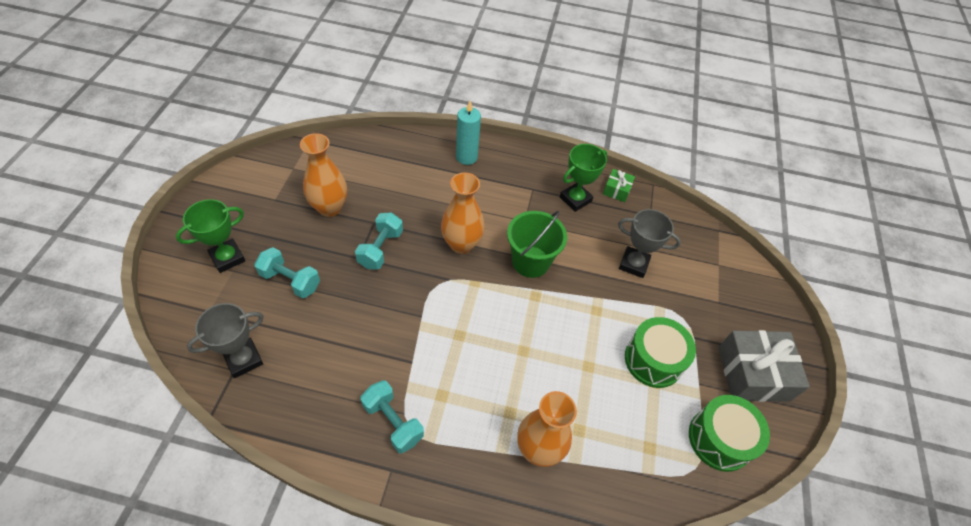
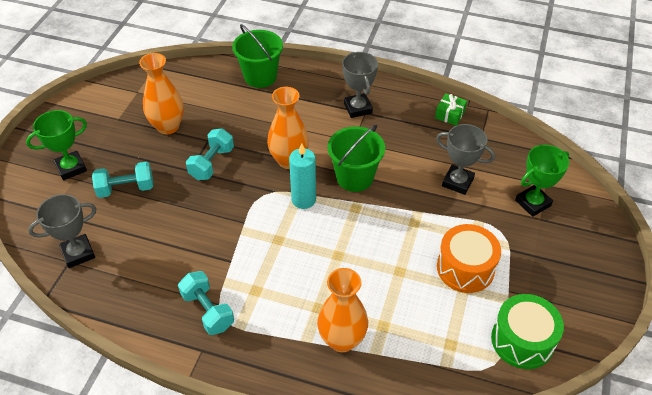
camera: 10 degrees right, 5 degrees down
(290, 280) = (126, 188): turquoise dumbbell -> turquoise dumbbell turned 45 degrees counterclockwise
(421, 150) = (260, 76): none -> green bucket
(466, 157) = (303, 83): turquoise candle -> turquoise candle (303, 200)
(525, 184) = (358, 108): none -> grey trophy
(575, 199) = (406, 122): green trophy -> green trophy (532, 203)
(653, 360) = (465, 268): green drum -> orange drum
(753, 373) = (565, 284): grey gift -> none

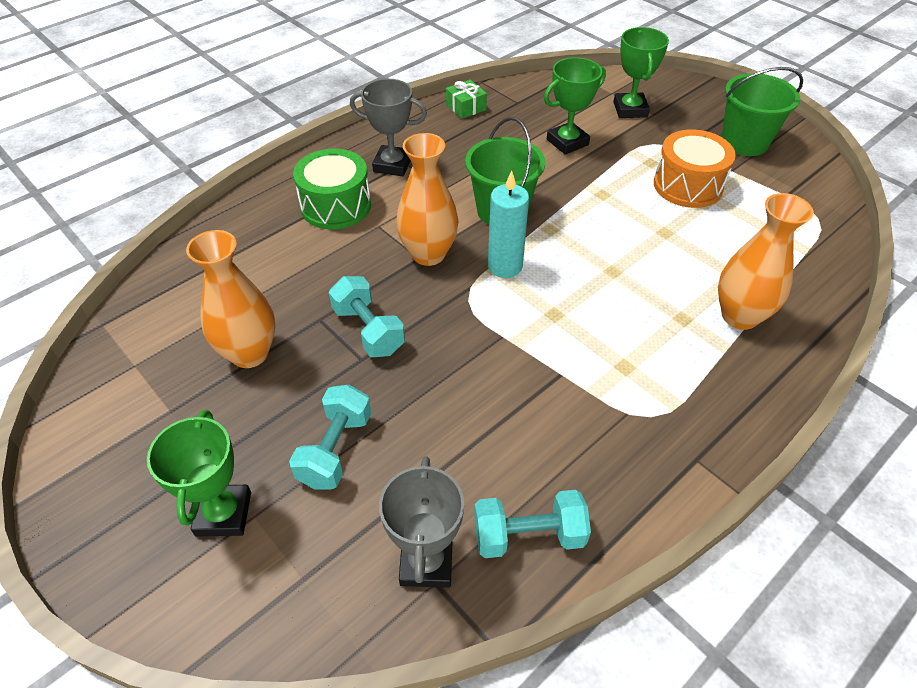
camera: 60 degrees left, 0 degrees up
(208, 310) = (633, 429): turquoise dumbbell -> turquoise dumbbell (528, 535)
(260, 76) = (249, 223): green bucket -> green bucket (744, 142)
(457, 182) = (567, 142): grey trophy -> green trophy
(522, 340) = (796, 188): green drum -> green drum (336, 206)

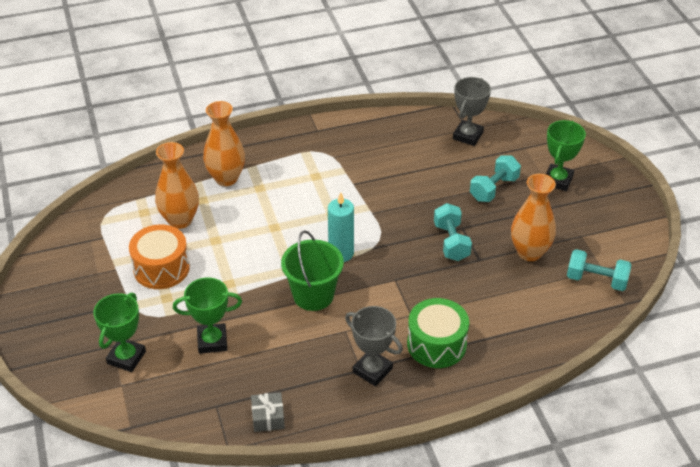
camera: 155 degrees left, 5 degrees down
(428, 254) = (387, 279): orange vase -> orange vase (180, 220)
(466, 107) = (268, 417): green gift -> grey gift
(528, 535) = (417, 130): turquoise dumbbell -> turquoise dumbbell (596, 280)
(744, 142) = (75, 289): green bucket -> none

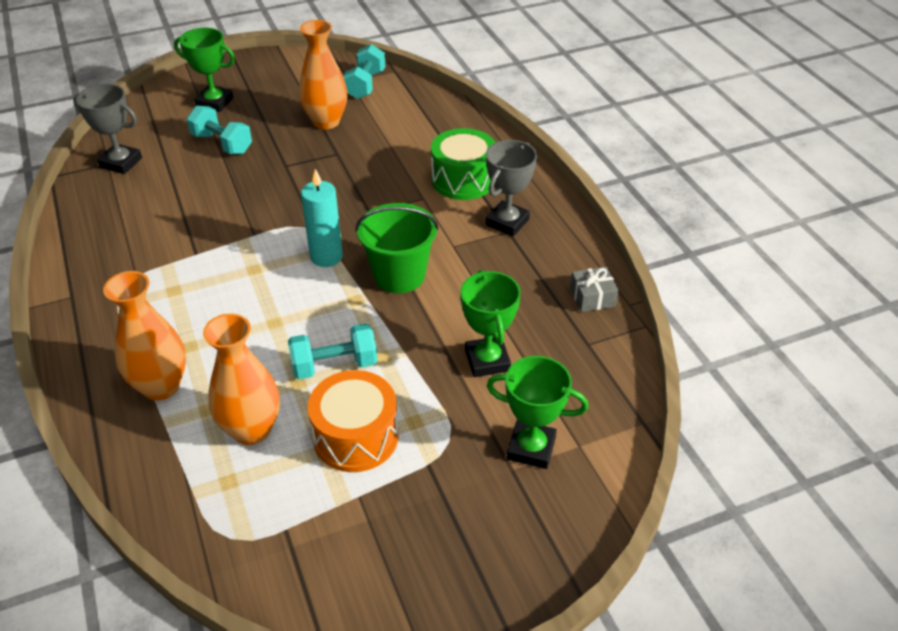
camera: 95 degrees left, 0 degrees up
(451, 242) = (309, 172): turquoise dumbbell -> turquoise dumbbell (334, 365)

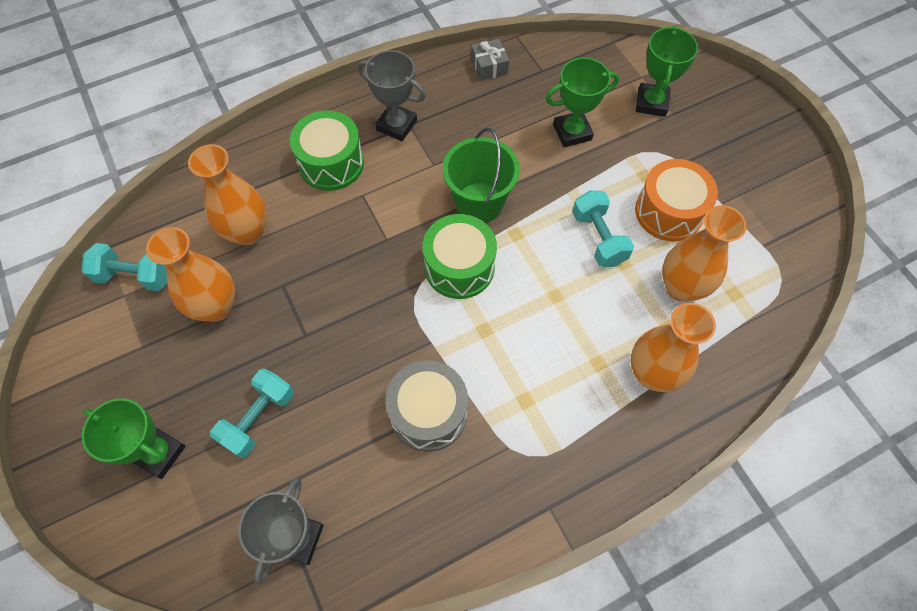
camera: 95 degrees left, 20 degrees up
(188, 230) = (428, 413): none -> grey drum
(214, 102) = (159, 453): green trophy -> green trophy turned 75 degrees counterclockwise
(326, 257) = (459, 267): turquoise candle -> green drum
(394, 135) = (248, 232): none -> orange vase

